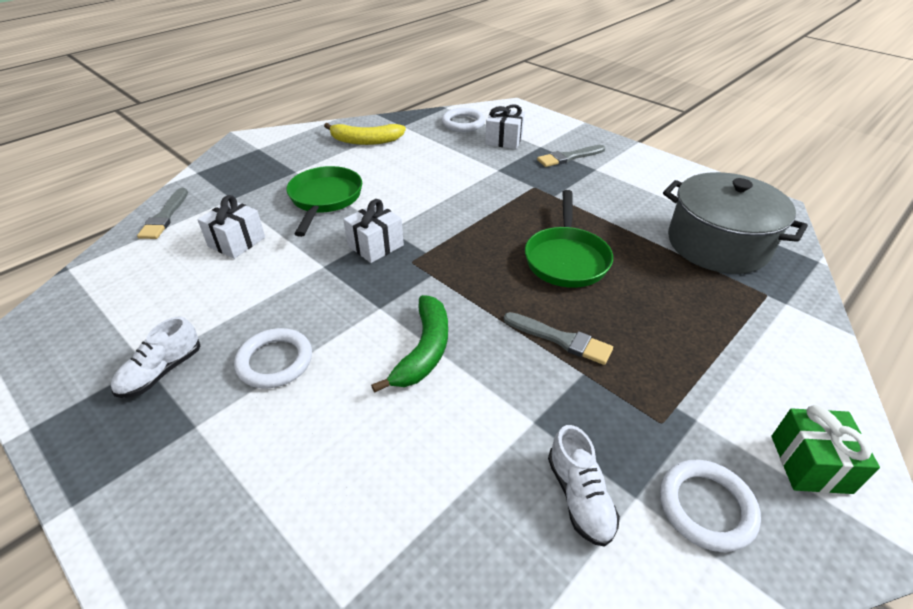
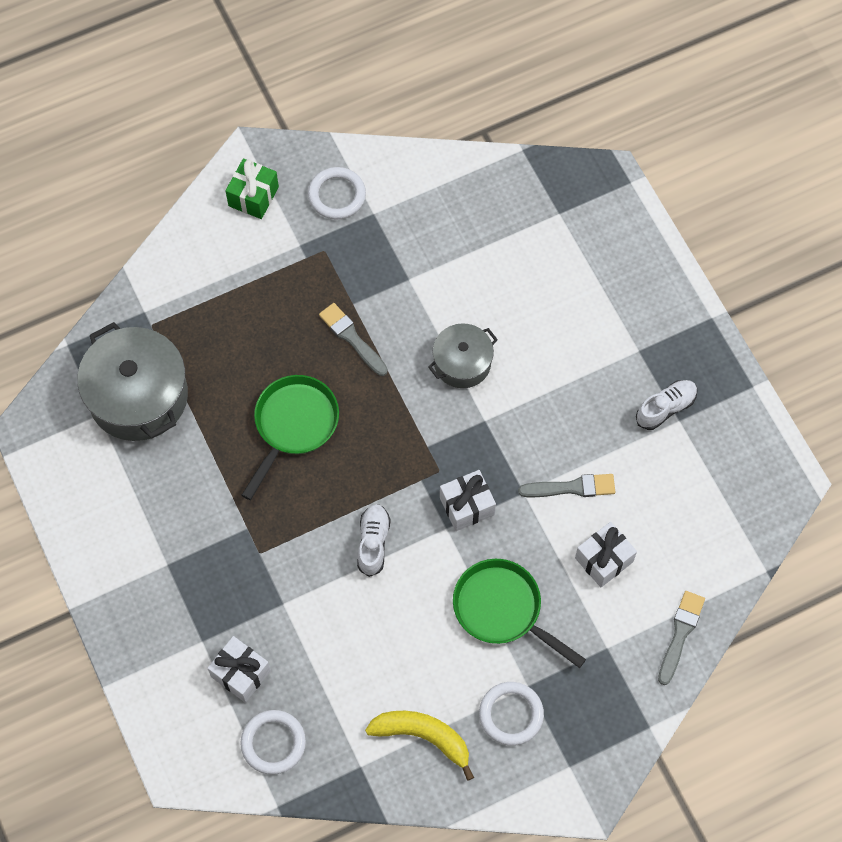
camera: 160 degrees left, 25 degrees up
(275, 361) = (579, 390): white ring -> white ring (511, 714)
(325, 199) = (502, 609): green pan -> green pan turned 105 degrees clockwise
(424, 350) = (462, 363): green banana -> grey pot
(569, 157) = (182, 601): grey brush -> grey brush (571, 487)
(579, 496) = (406, 224): white shoe -> white shoe (373, 543)

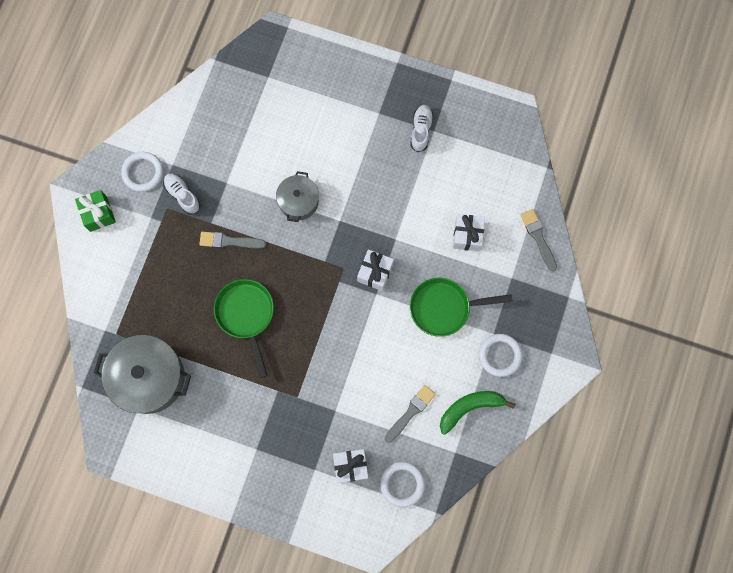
camera: 45 degrees left, 10 degrees up
(373, 543) = (348, 336): white shoe -> white shoe (182, 195)
(423, 737) = (470, 408): yellow banana -> green banana
(571, 487) = (416, 214): grey brush -> grey brush (410, 412)

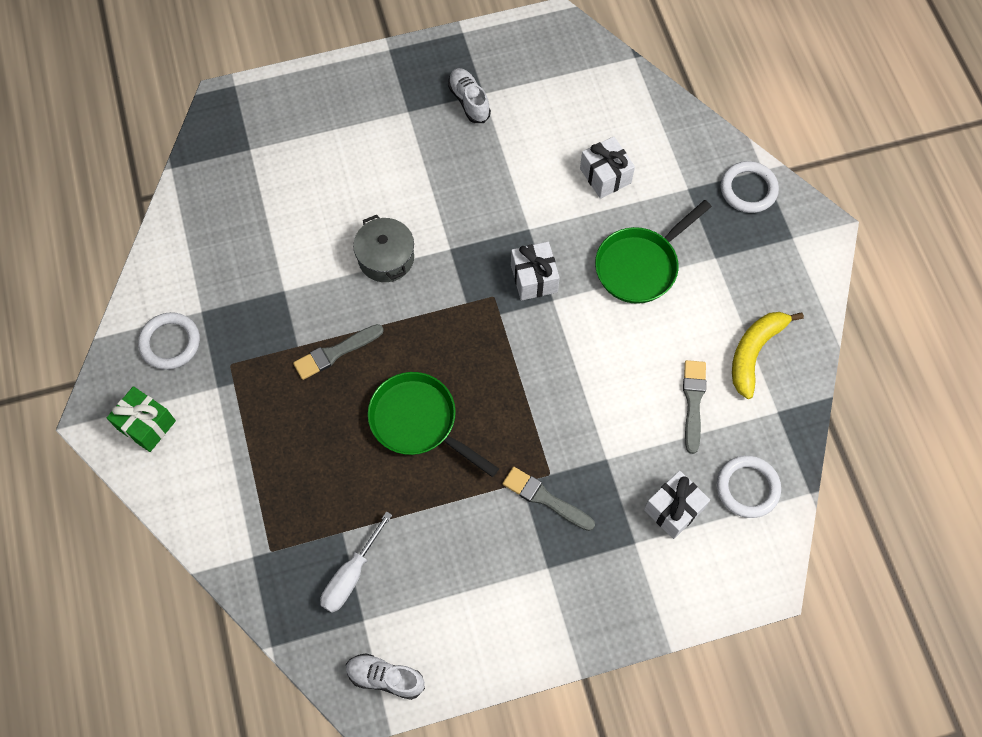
camera: 35 degrees left, 10 degrees down
(149, 377) = (351, 575): grey pot -> white screwdriver
(182, 195) = (239, 337): white shoe -> white shoe (385, 677)
(470, 408) = (754, 353): green banana -> yellow banana
(500, 355) = (740, 276): white ring -> white ring (748, 189)
(538, 237) = (682, 130): grey brush -> grey brush (545, 498)

